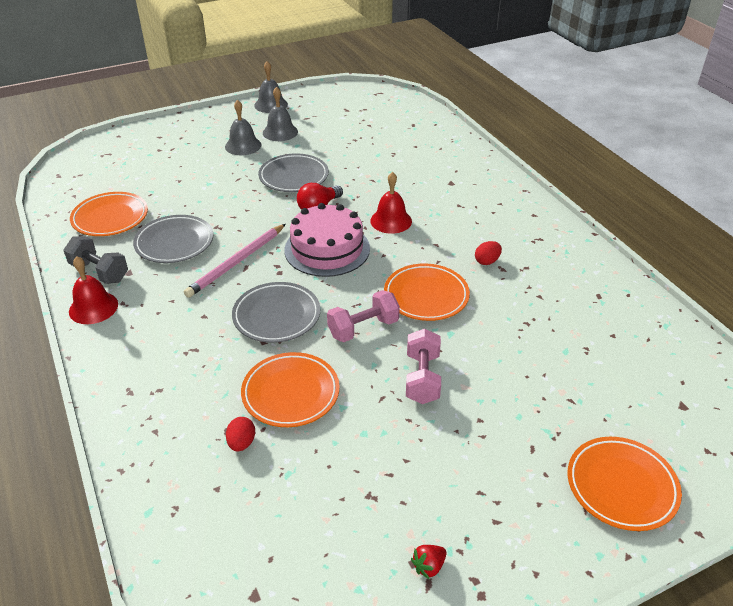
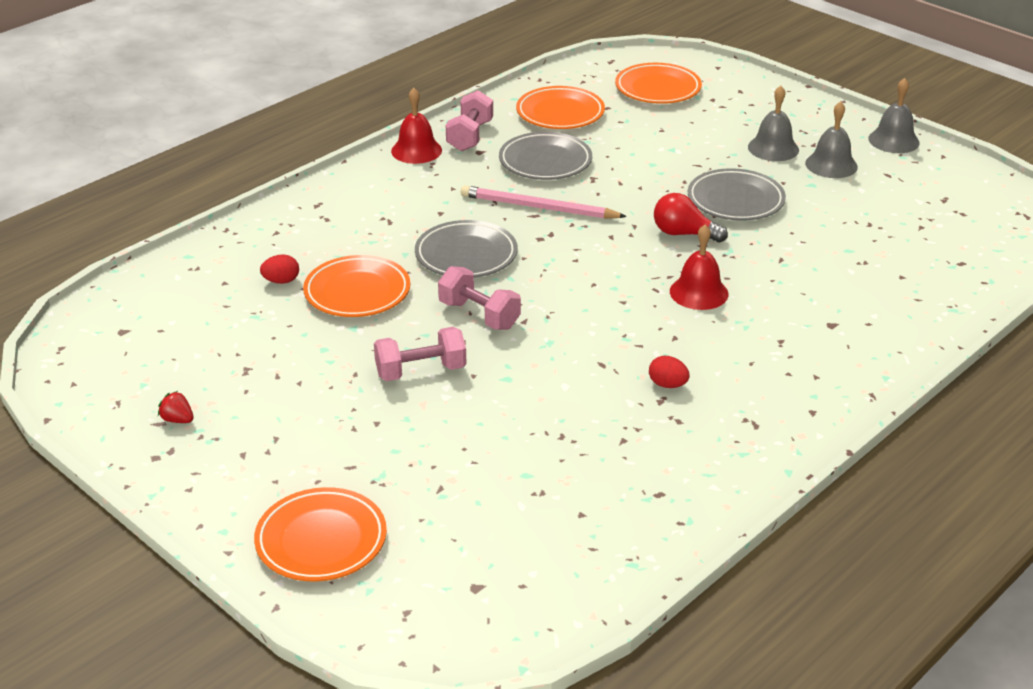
camera: 70 degrees right, 5 degrees down
(99, 272) = (470, 136): grey dumbbell -> pink dumbbell
(327, 249) = (605, 259): pink cake -> none
(426, 296) = (564, 348): orange plate -> orange plate (658, 89)

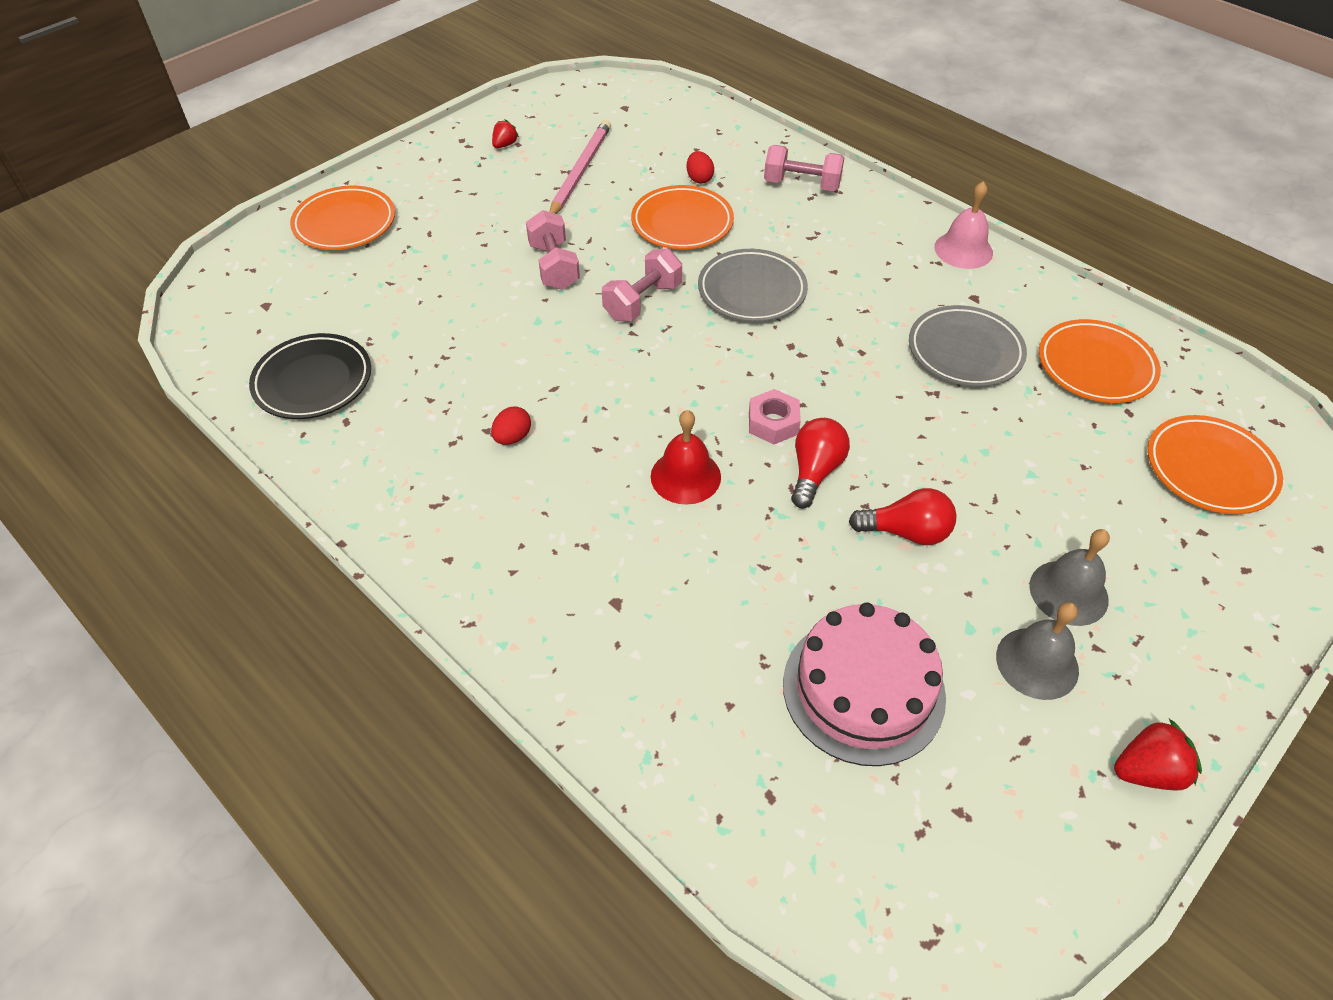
camera: 90 degrees right, 15 degrees up
(416, 150) = (963, 250): red bell -> pink bell
(470, 136) = (1009, 289): pink dumbbell -> pink dumbbell (801, 184)
(539, 207) = (856, 345): pink pencil -> pink pencil (580, 172)
(604, 526) = (313, 381): none -> black plate
(634, 250) = (773, 423): none -> pink nut
(735, 200) = (906, 532): grey plate -> red light bulb
(871, 225) = (863, 689): none -> pink cake
(893, 140) = (1147, 771): grey bell -> red strawberry

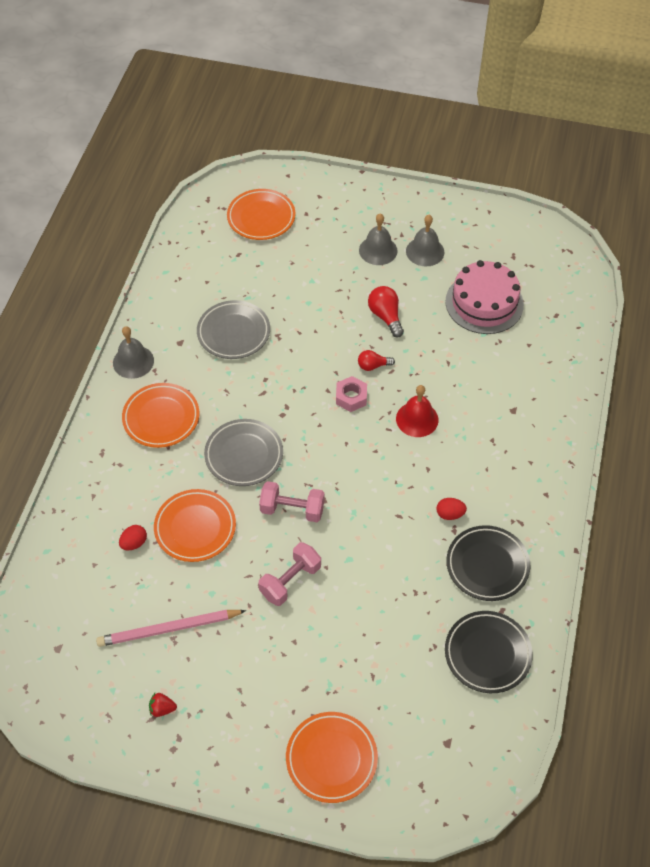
camera: 120 degrees left, 5 degrees up
(412, 438) = (487, 565): none -> black plate
(801, 184) = (106, 476): pink dumbbell -> none
(815, 471) = (373, 366): red light bulb -> red light bulb, size x0.66
(963, 250) = (133, 361): pink bell -> grey bell
(1095, 366) = (209, 275): orange plate -> orange plate (161, 418)
(1147, 771) = (450, 208): red strawberry -> none

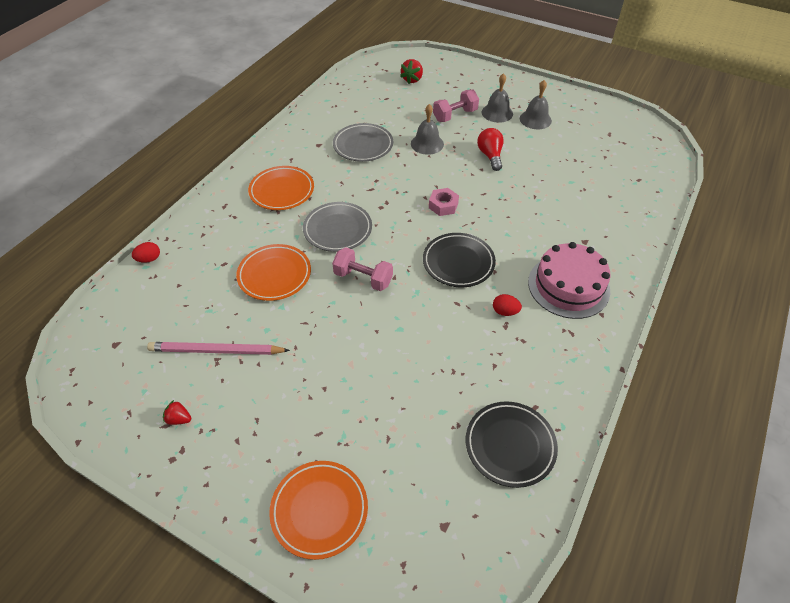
camera: 15 degrees right, 5 degrees down
(133, 361) = (277, 150): grey bell -> grey bell (427, 144)
(134, 543) = (219, 276): red egg -> red egg (149, 259)
(261, 217) = (412, 79): orange plate -> red strawberry
(290, 581) = (340, 335): pink dumbbell -> pink dumbbell (455, 115)
(373, 366) = (469, 187): red light bulb -> none
(417, 419) = (495, 232): red bell -> none
(484, 303) = (577, 161): pink cake -> pink cake (568, 286)
(487, 565) = (530, 363): black plate -> black plate (458, 263)

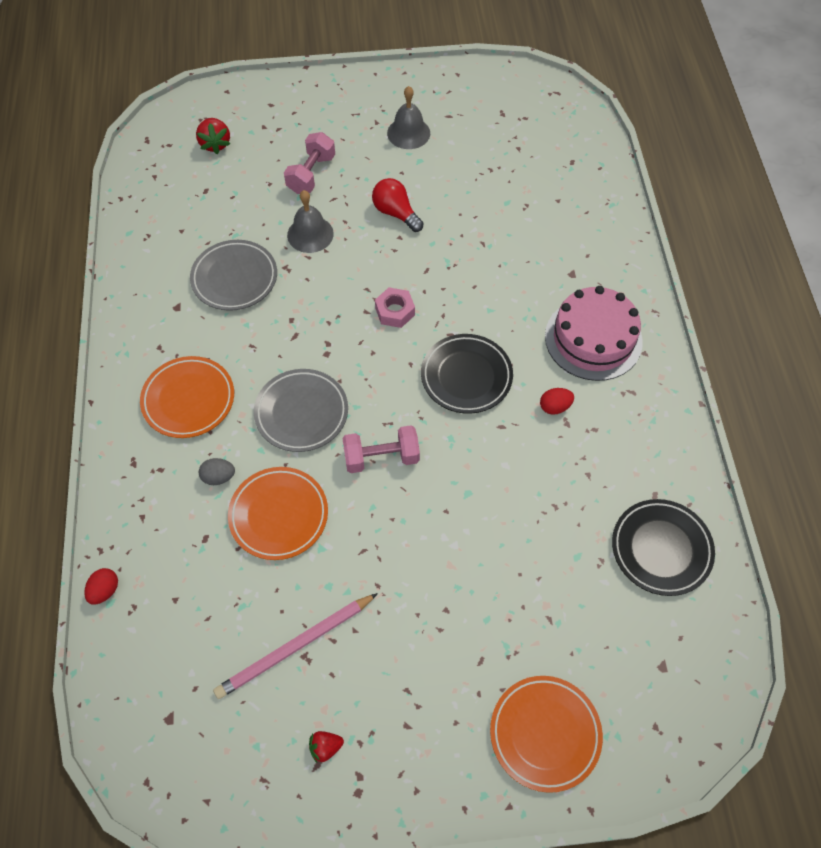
camera: 35 degrees left, 10 degrees up
(261, 237) = (219, 477): none -> grey egg
(497, 113) = (358, 145): grey bell -> none

